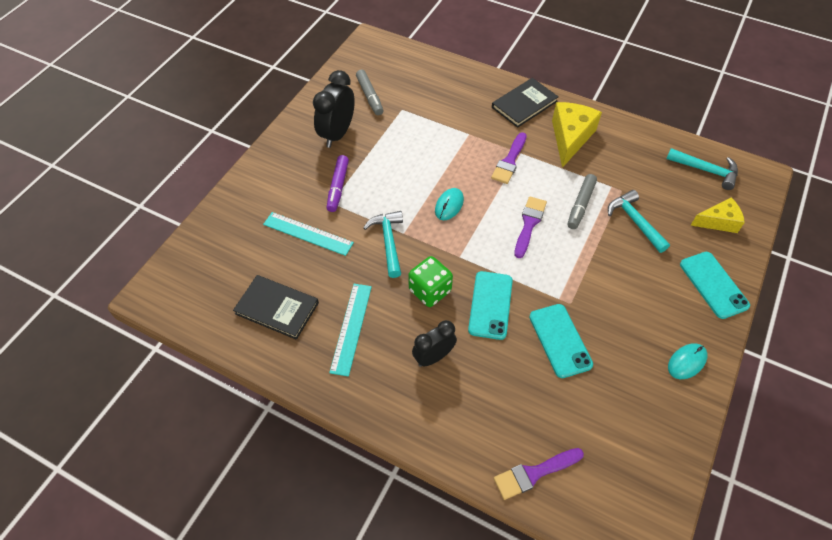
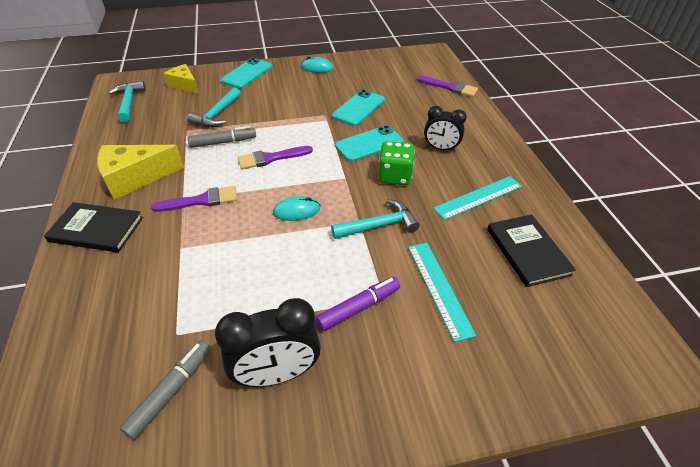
camera: 130 degrees left, 10 degrees down
(388, 241) = (379, 225): turquoise hammer -> turquoise hammer turned 150 degrees counterclockwise

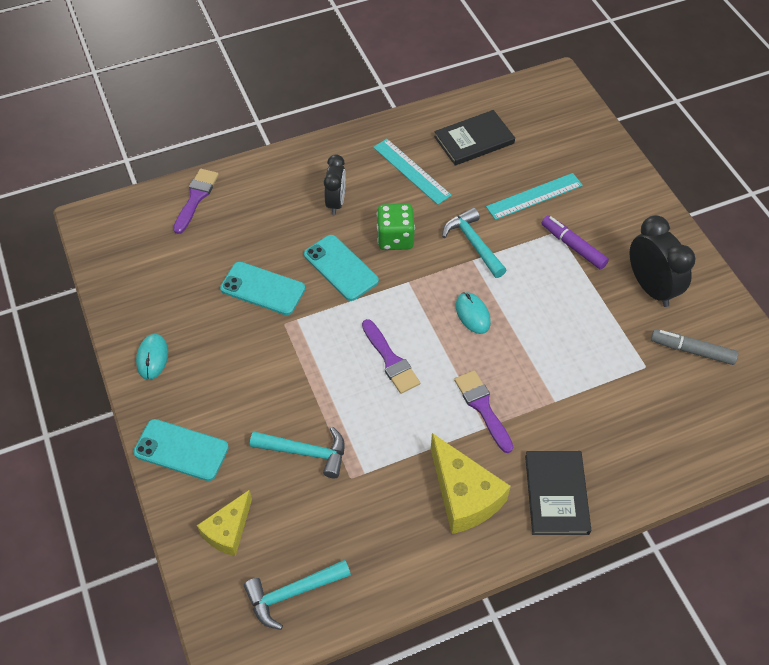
camera: 100 degrees left, 10 degrees up
(223, 142) = (369, 422): grey marker -> none

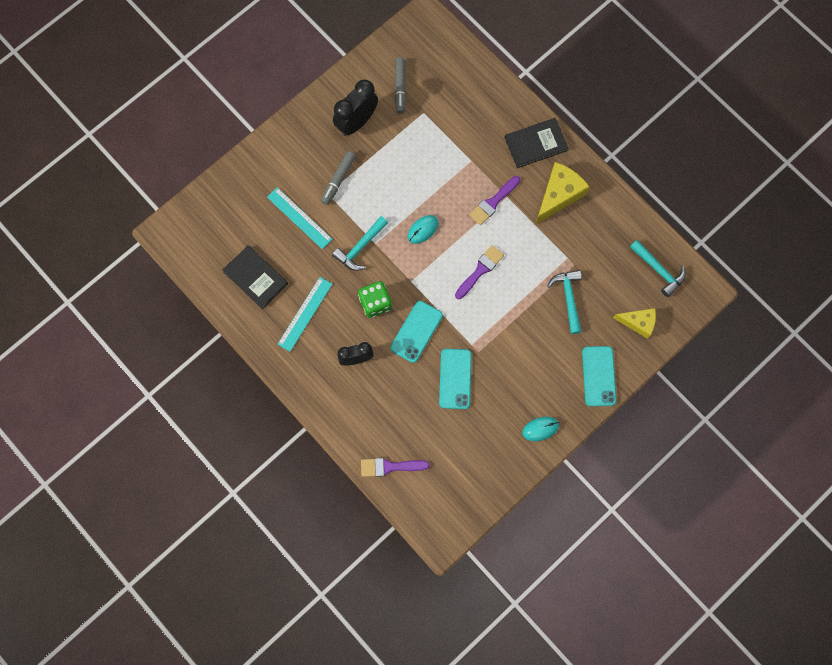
camera: 110 degrees left, 20 degrees up
(573, 246) = (338, 180): purple marker -> grey marker

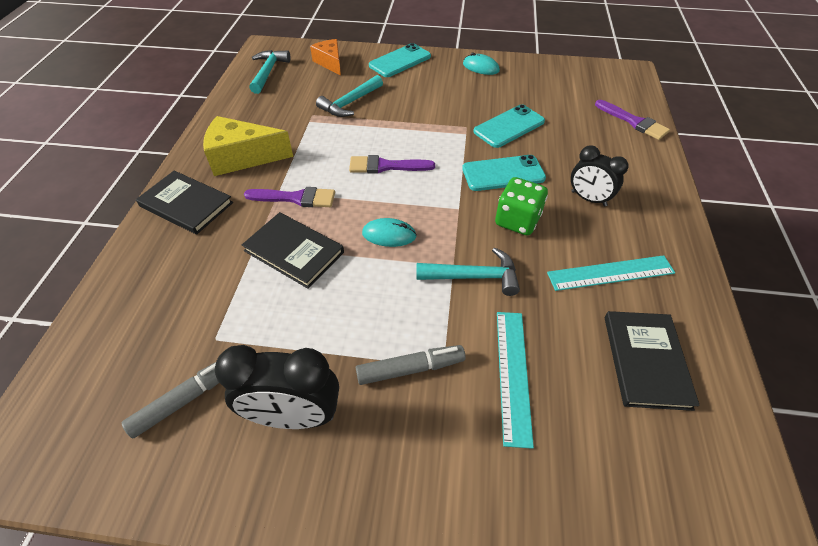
camera: 130 degrees left, 25 degrees down
(450, 176) = (294, 251): none -> black book
(638, 323) = (330, 63): yellow cheese -> orange cheese

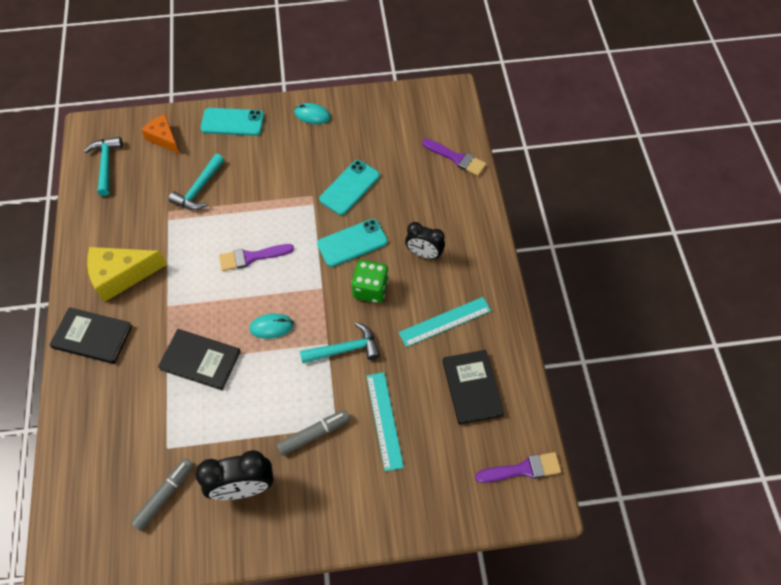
camera: 15 degrees left, 10 degrees up
(295, 198) = (184, 309): purple brush -> purple brush (522, 469)
(400, 61) = (232, 122): turquoise phone -> turquoise phone turned 60 degrees clockwise

